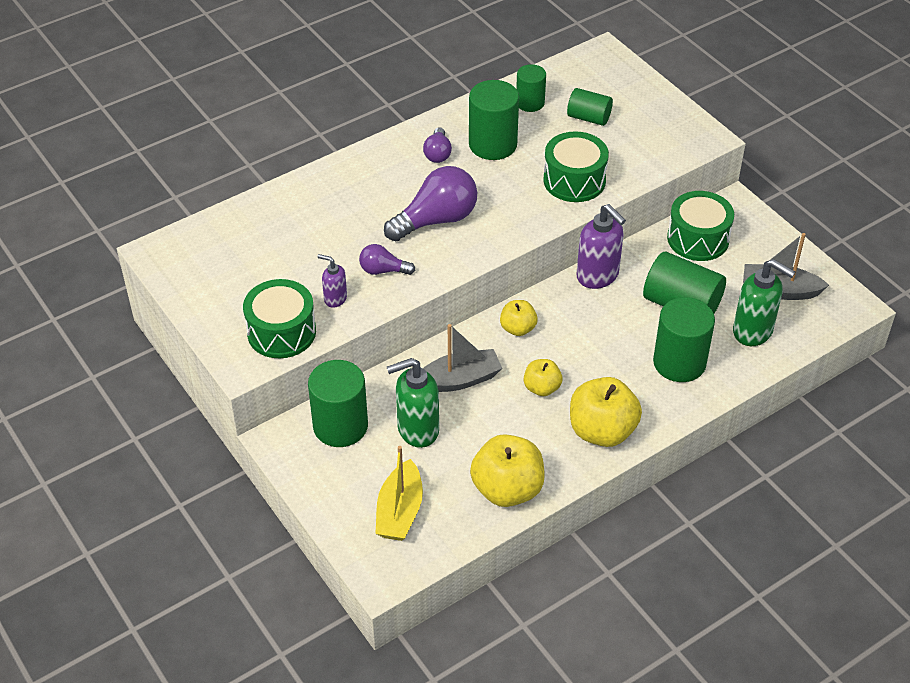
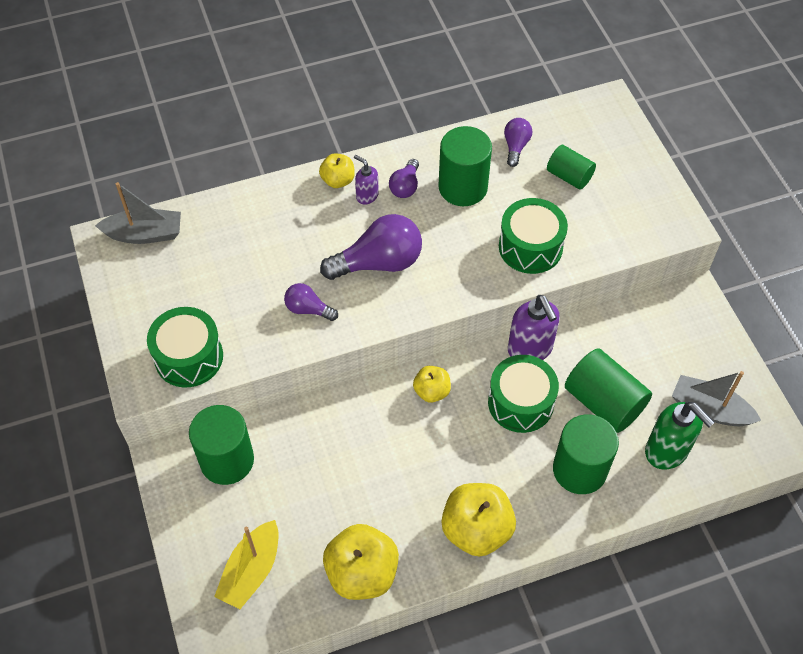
camera: 15 degrees right, 10 degrees up
(335, 298) = (252, 331): purple soap dispenser -> purple soap dispenser (367, 196)
(417, 430) = (298, 483): green soap dispenser -> none
(459, 380) = (356, 436): grey boat -> grey boat (144, 234)
(530, 103) = (515, 146): green cylinder -> purple light bulb
(542, 388) = (433, 465): yellow apple -> yellow apple (338, 180)
(698, 239) = (645, 329): green drum -> green drum (520, 403)

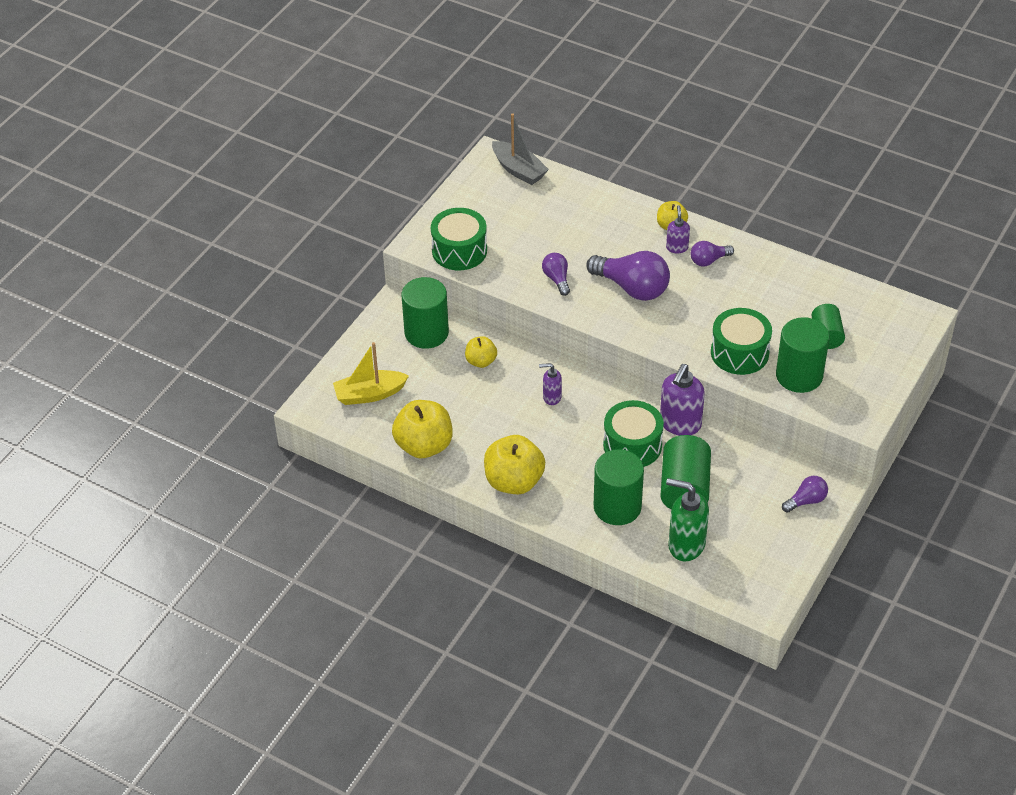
camera: 50 degrees right, 10 degrees down
(406, 420) = (551, 397): none -> purple soap dispenser
(432, 391) = (587, 395): yellow apple -> yellow apple (481, 361)
(463, 187) = (745, 288): green cylinder -> green cylinder (799, 376)
(515, 146) = (816, 293): purple light bulb -> purple light bulb (806, 501)
(667, 451) = (686, 545): green soap dispenser -> green soap dispenser turned 105 degrees clockwise
(710, 409) = (748, 549): grey boat -> none

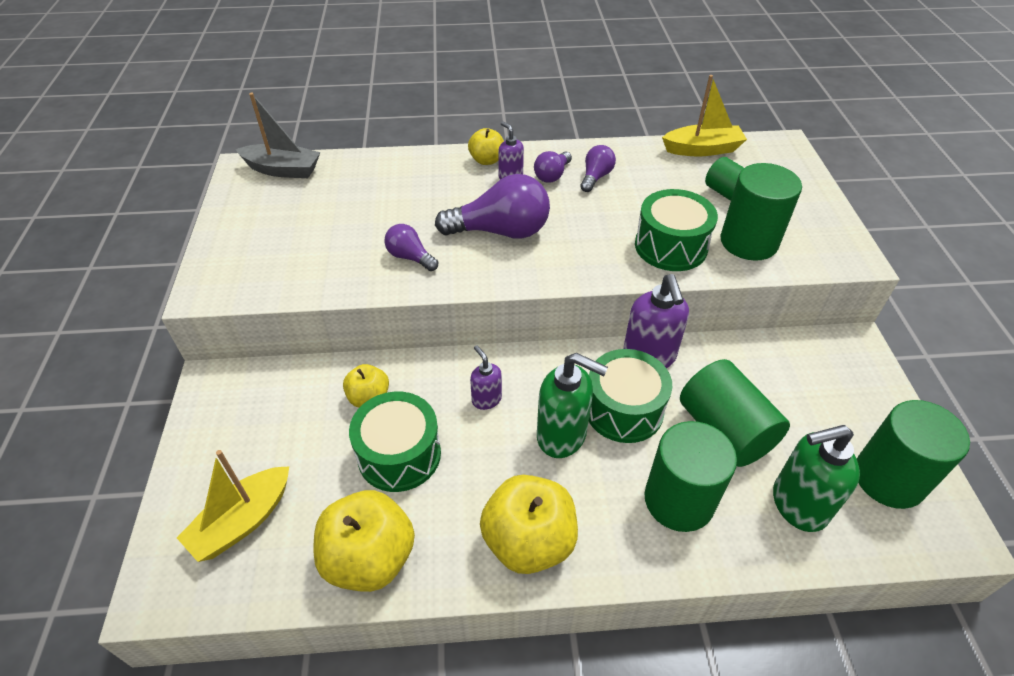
camera: 35 degrees left, 0 degrees up
(426, 333) = (275, 396): green cylinder -> green cylinder (888, 478)
(459, 250) = (267, 275): green drum -> green drum (399, 454)
(551, 397) = (486, 399): purple soap dispenser -> purple soap dispenser turned 90 degrees clockwise
(580, 440) = (562, 436): none -> green soap dispenser
(806, 501) = (848, 374): purple light bulb -> purple light bulb (596, 177)
(850, 291) = (702, 149): none -> yellow boat

